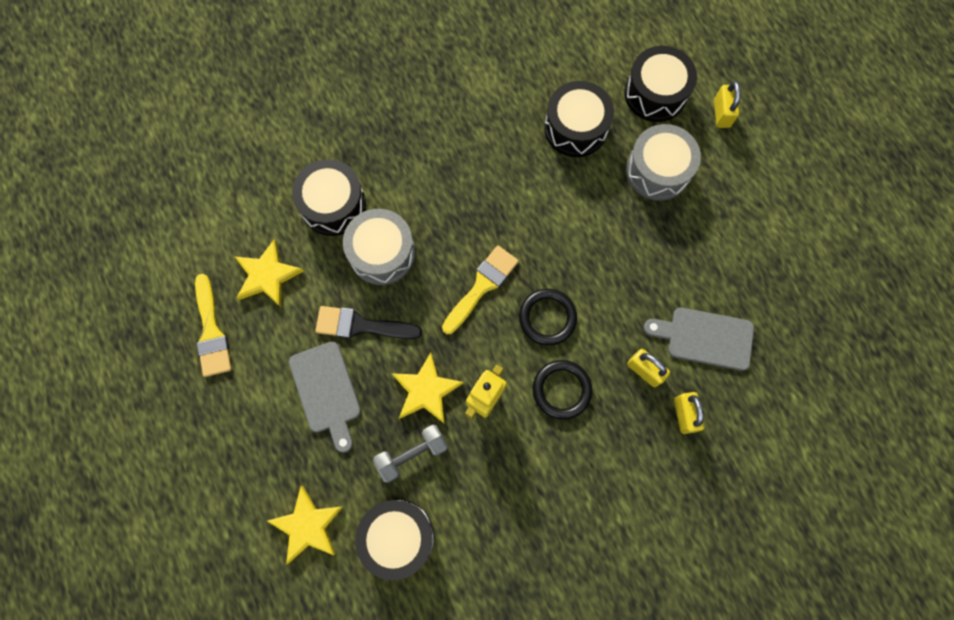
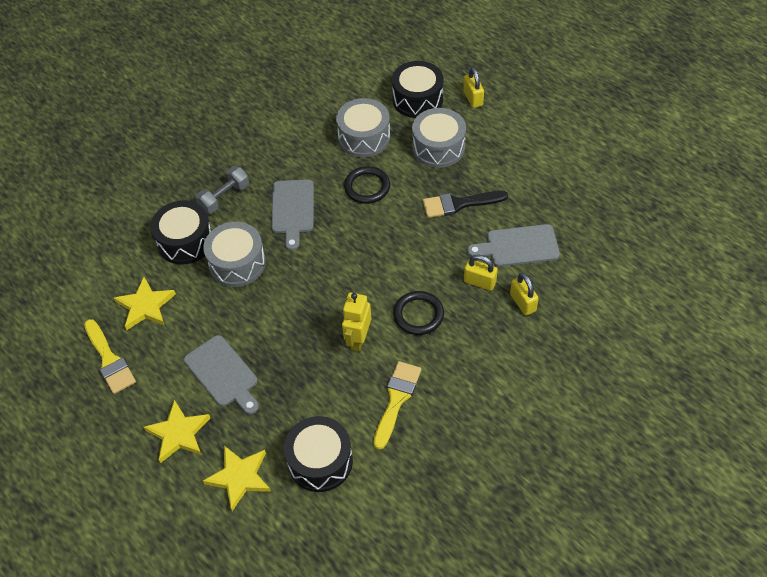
camera: 15 degrees left, 20 degrees down
(361, 325) = (237, 318): black brush -> black brush (459, 204)
(412, 454) = (311, 397): grey dumbbell -> grey dumbbell (224, 197)
(426, 390) = (307, 348): yellow star -> yellow star (178, 433)
(464, 202) = (292, 210): none -> grey cutting board
(482, 286) = (327, 262): yellow brush -> yellow brush (396, 399)
(547, 318) = (388, 269): black ring -> black ring (367, 187)
(575, 128) = (364, 137): black drum -> grey drum

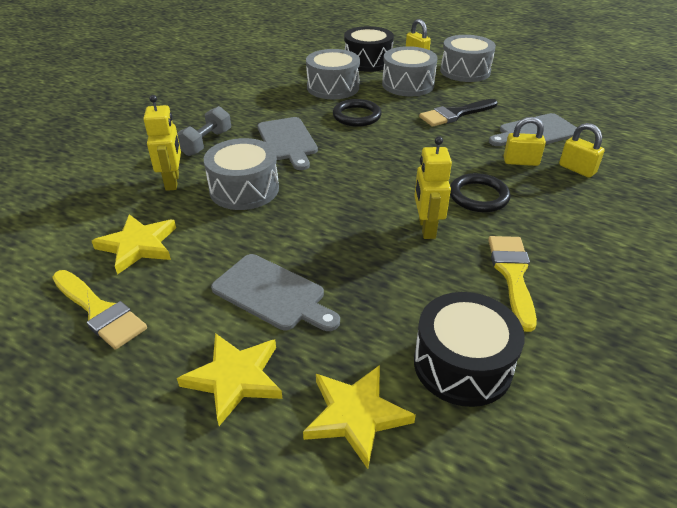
camera: 20 degrees left, 15 degrees down
(185, 241) = (173, 182): black drum -> yellow robot
(508, 136) = (465, 71): none -> grey drum

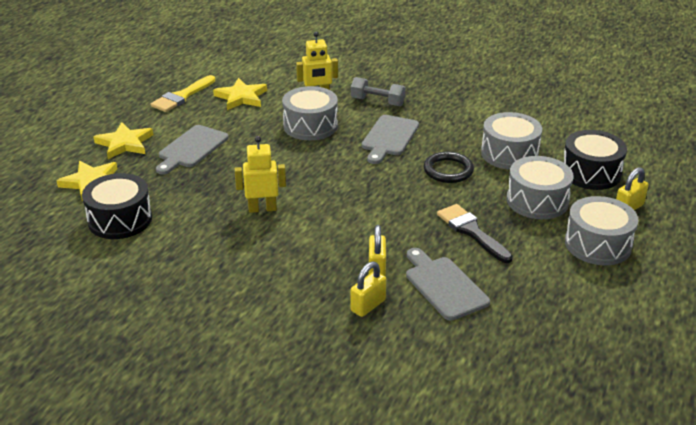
camera: 85 degrees right, 5 degrees down
(288, 141) = (389, 137): grey cutting board -> grey cutting board turned 45 degrees counterclockwise
(478, 196) = (311, 237): black ring -> none
(512, 274) = (204, 247): yellow brush -> none

